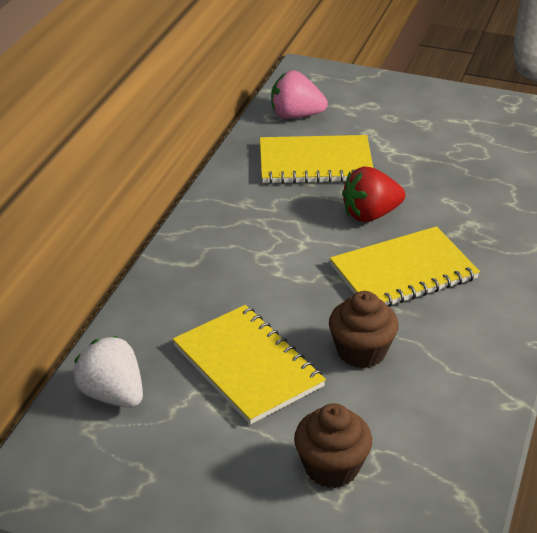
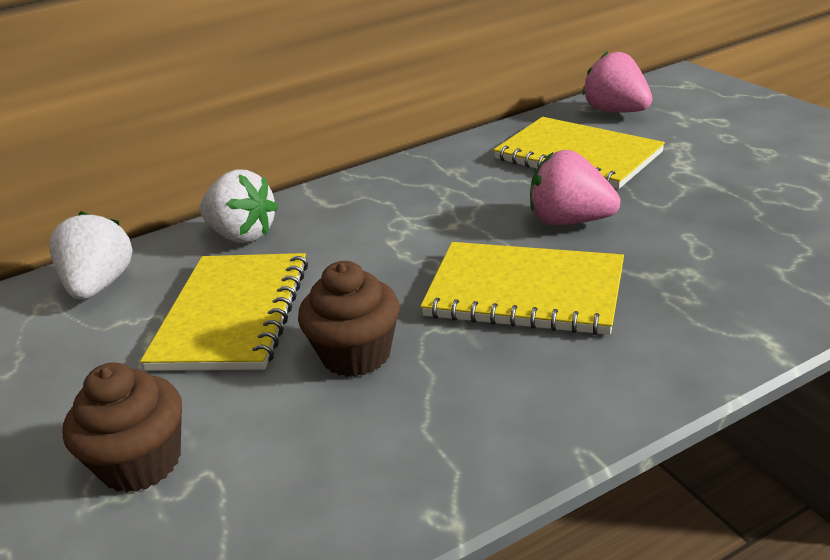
camera: 45 degrees right, 5 degrees down
(162, 312) = (242, 235): none -> white strawberry
(370, 215) = (569, 221): red strawberry -> pink strawberry

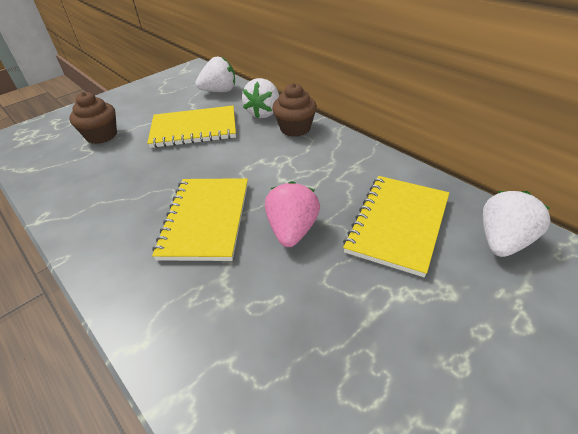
camera: 75 degrees right, 10 degrees up
(356, 354) = (157, 170): brown cupcake -> brown cupcake (295, 128)
(616, 111) = (503, 241): pink strawberry -> white strawberry

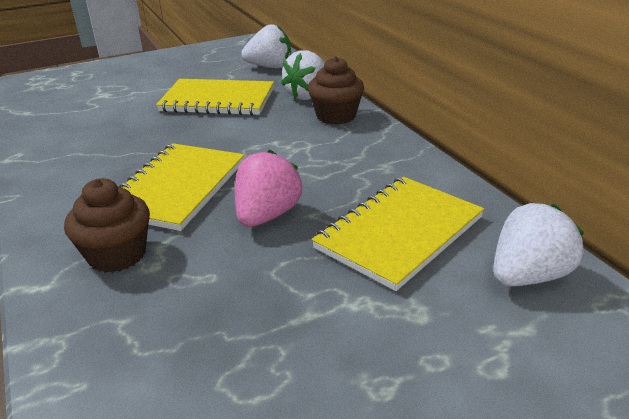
camera: 15 degrees right, 10 degrees down
(102, 136) = (115, 92): brown cupcake -> brown cupcake (117, 255)

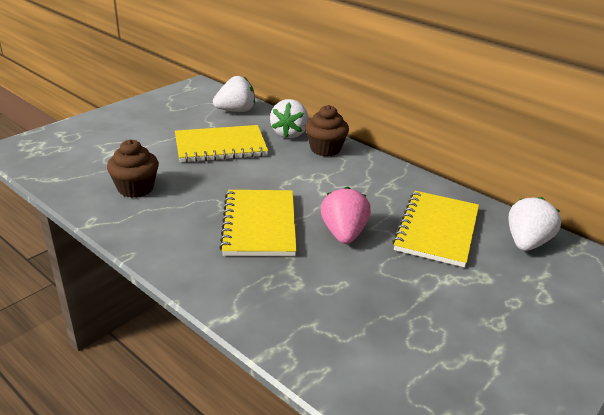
camera: 25 degrees left, 0 degrees up
(117, 255) = (265, 282): brown cupcake -> brown cupcake (136, 188)

